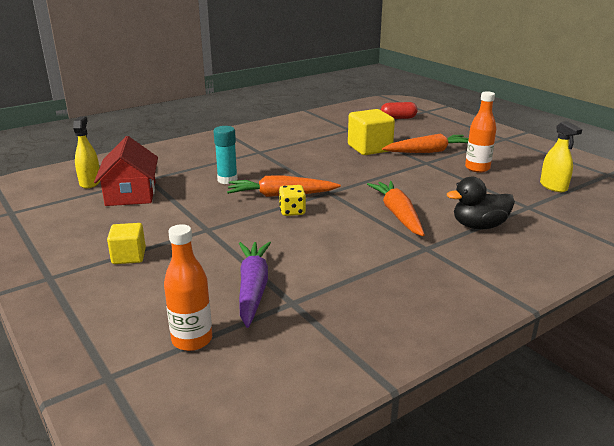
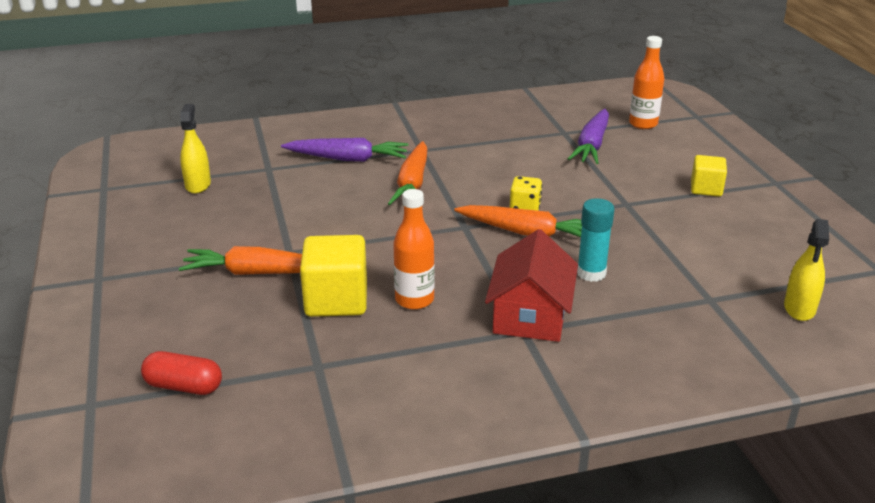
camera: 160 degrees left, 5 degrees up
(131, 193) = (728, 273): red house -> red house (530, 315)
(477, 168) = (238, 227): orange bottle -> orange bottle (414, 300)
(479, 226) = (348, 159): black duck -> purple carrot

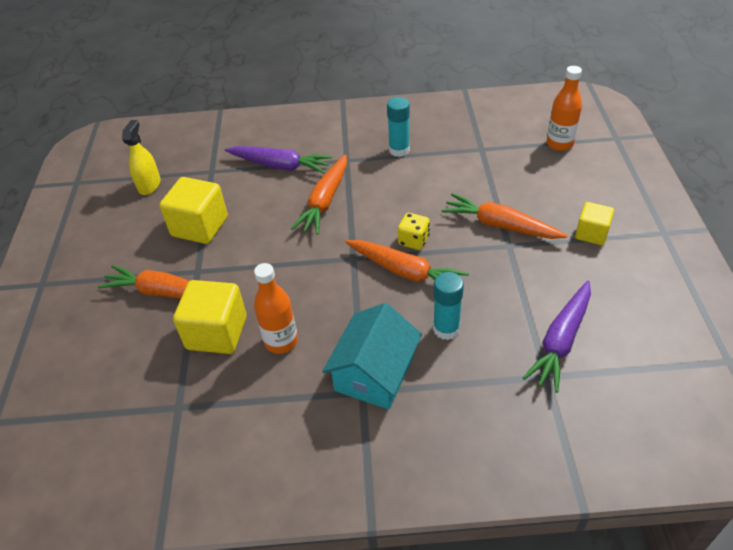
camera: 15 degrees right, 15 degrees up
(184, 386) = (68, 414): red capsule -> none
(275, 215) = (200, 226): none -> yellow cube
(476, 138) = (399, 150): none -> turquoise glue stick
(530, 315) = (374, 373): red house -> turquoise house
(592, 145) = (501, 167): purple carrot -> purple carrot (561, 341)
(611, 189) = (500, 225): none -> orange carrot
(799, 308) = (629, 400): yellow spray bottle -> none

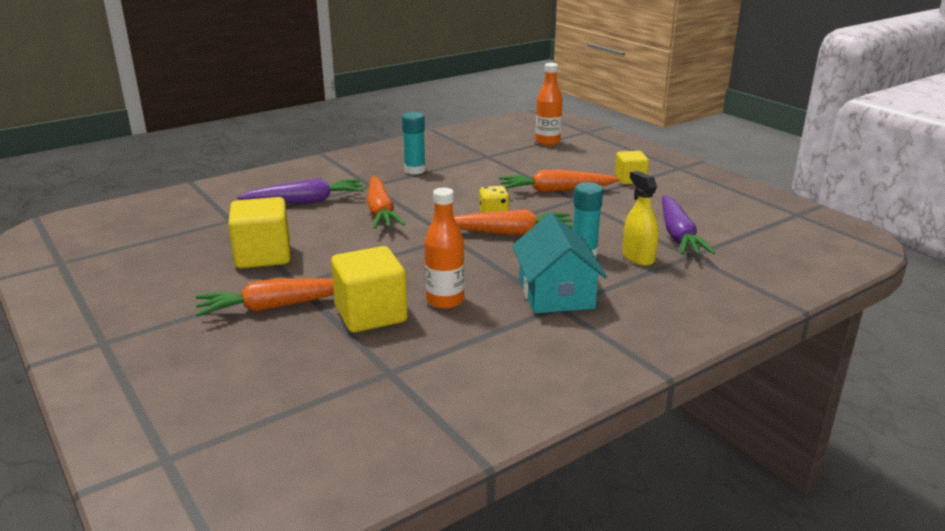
camera: 35 degrees left, 20 degrees down
(149, 185) = (165, 244): yellow spray bottle -> yellow spray bottle (638, 257)

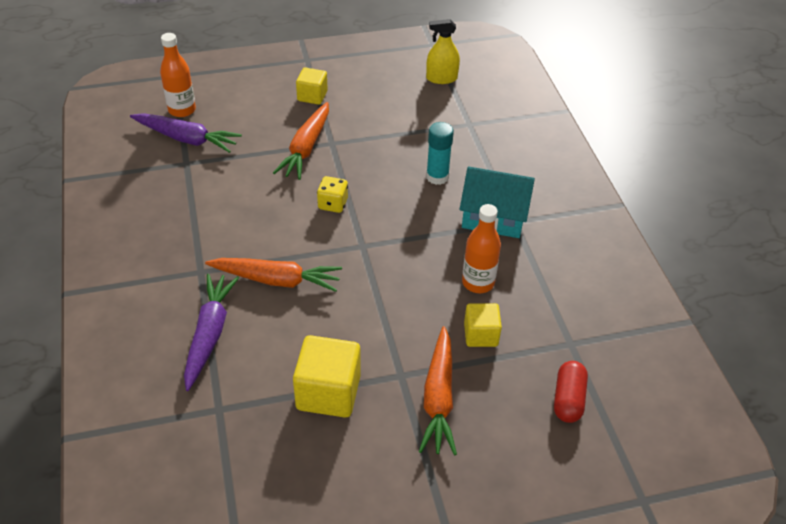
camera: 70 degrees left, 20 degrees up
(303, 382) = (568, 399): none -> red capsule
(371, 314) = (480, 335): yellow cube -> yellow cube, size x0.61
(415, 170) = (184, 227): turquoise glue stick -> none
(509, 233) = (375, 206): orange carrot -> none
(638, 257) = (459, 151): yellow spray bottle -> yellow spray bottle (441, 78)
(678, 235) = (434, 116): purple carrot -> purple carrot (186, 139)

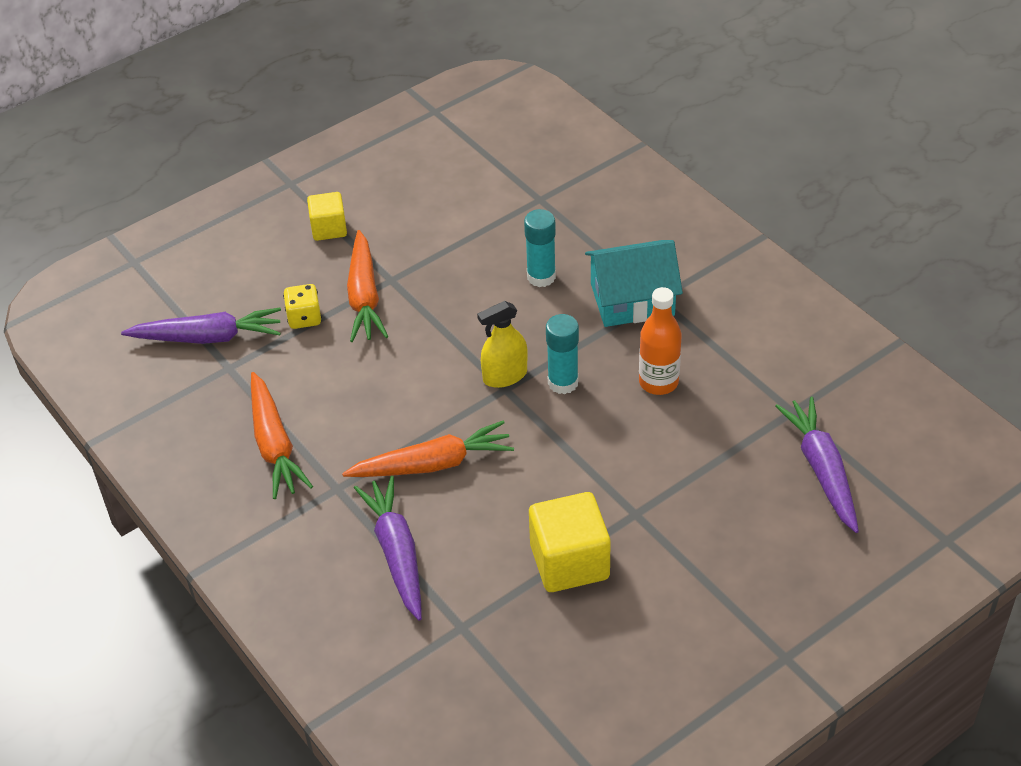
camera: 20 degrees left, 0 degrees up
(182, 110) = (176, 303): orange bottle -> none
(333, 204) = (440, 353): yellow dice -> yellow dice (304, 318)
(406, 256) = (563, 382): none -> turquoise glue stick
(438, 398) = (689, 521): orange carrot -> orange carrot (274, 444)
(441, 78) = (473, 152): yellow spray bottle -> yellow spray bottle (505, 376)
(480, 335) = (694, 438): yellow cube -> none
(568, 399) = (821, 470): red capsule -> purple carrot

